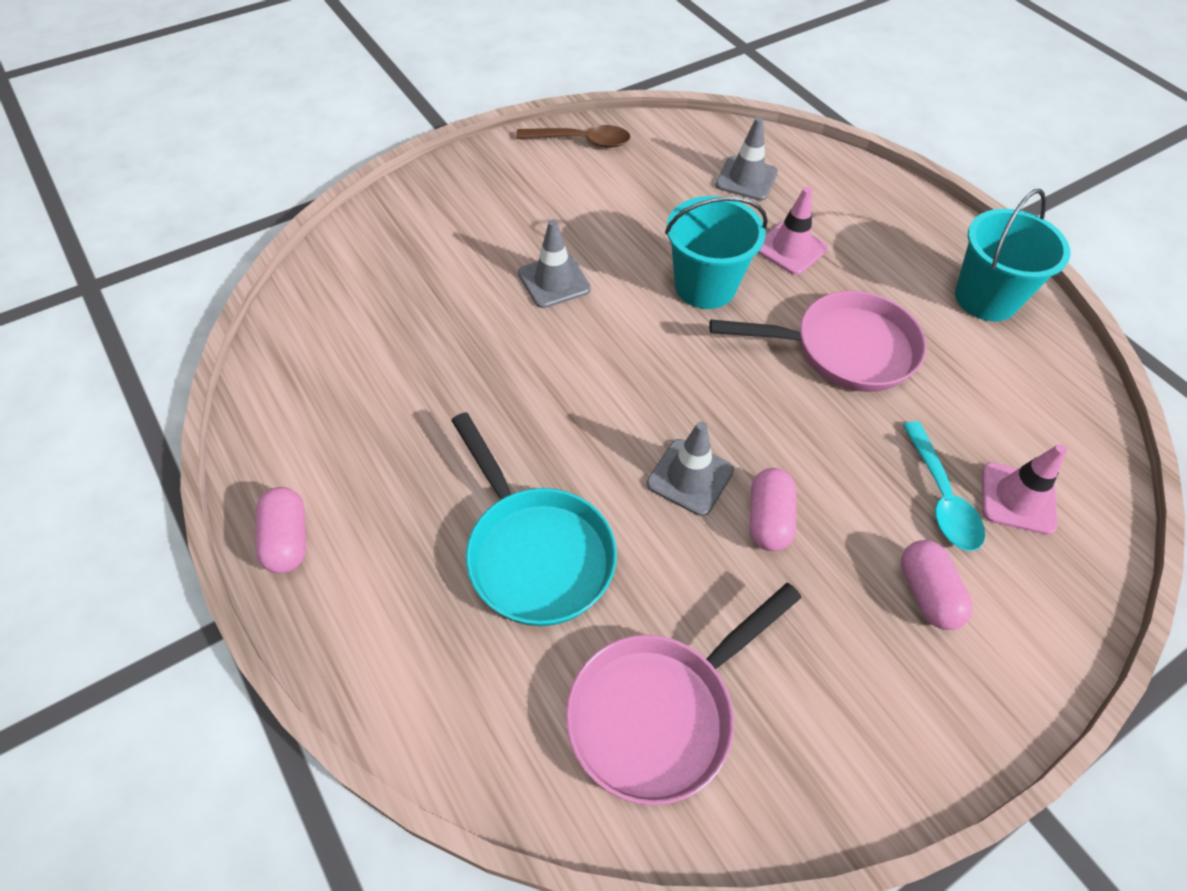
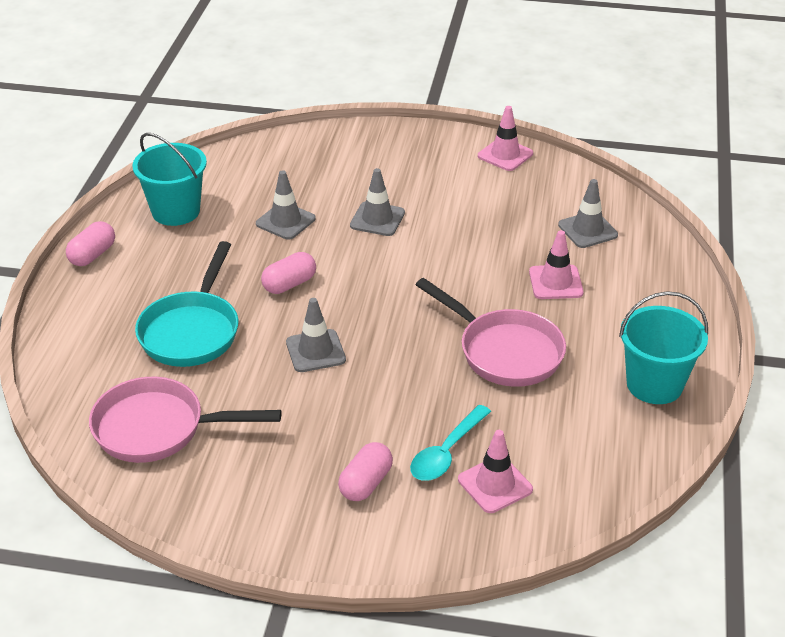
camera: 45 degrees right, 15 degrees down
(464, 343) = (285, 221): none -> grey traffic cone
(581, 141) = (505, 155): brown spoon -> pink traffic cone
(705, 286) = (465, 271): turquoise bucket -> turquoise bucket (176, 211)
(768, 519) = (329, 395): pink capsule -> pink capsule (289, 284)

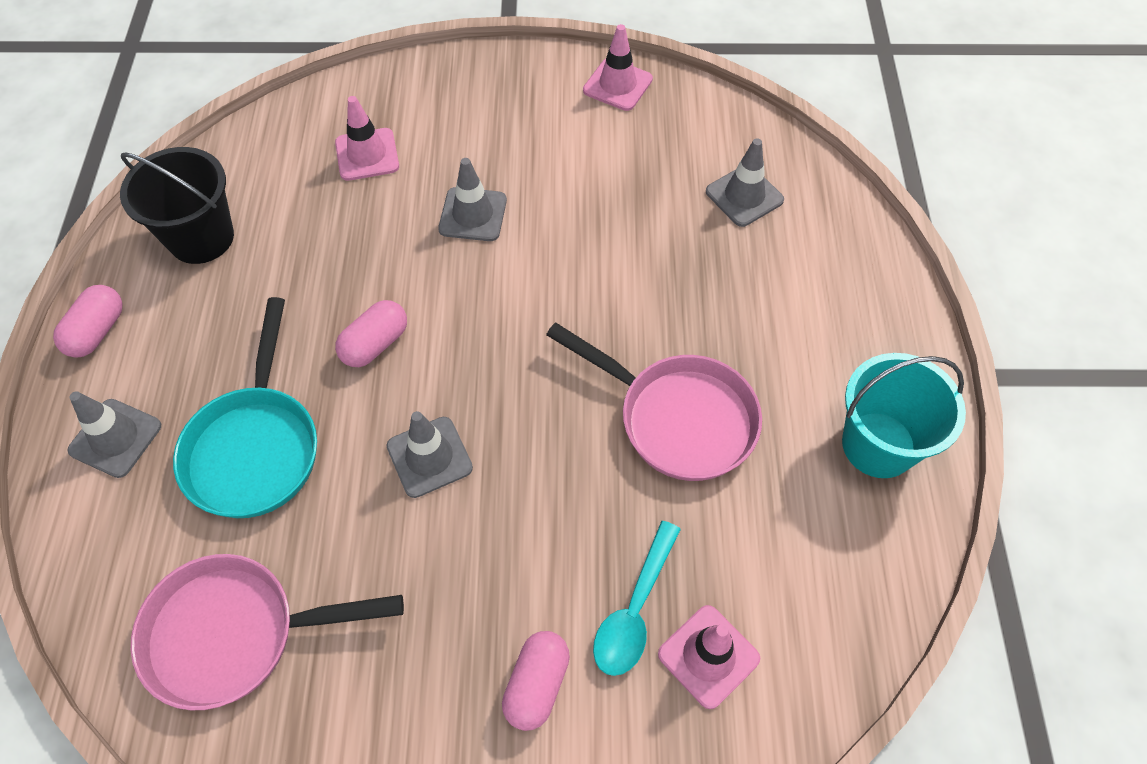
camera: 10 degrees left, 20 degrees up
(176, 211) = (201, 238): turquoise bucket -> black bucket
(285, 221) = (352, 235): grey traffic cone -> grey traffic cone (115, 438)
(555, 282) = (721, 290): pink traffic cone -> pink traffic cone (367, 155)

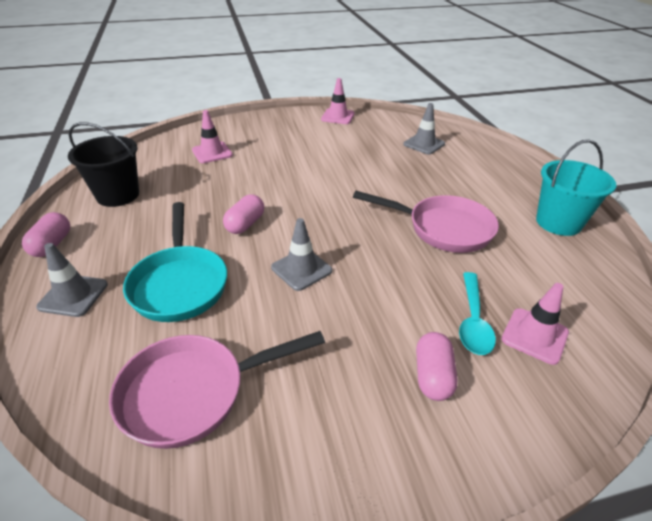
camera: 15 degrees left, 20 degrees down
(473, 214) = (282, 167): grey traffic cone -> none

